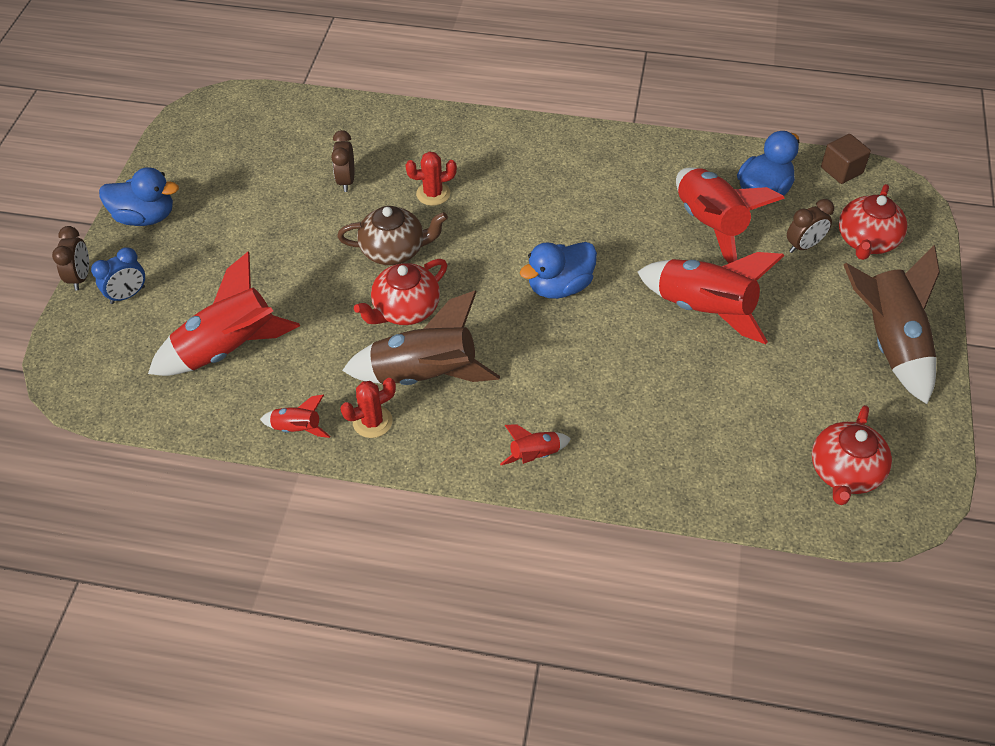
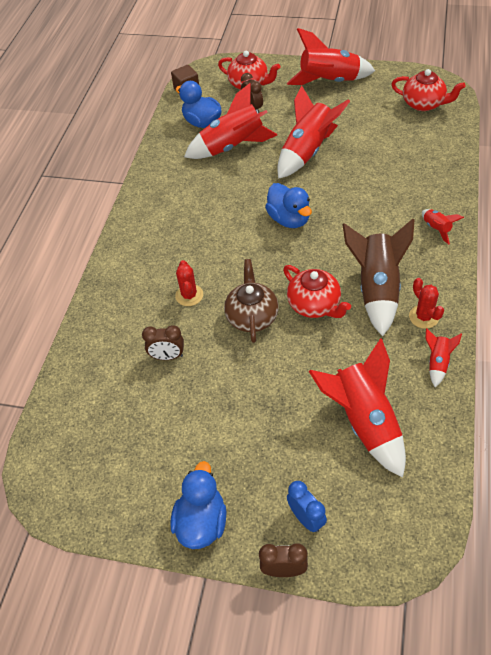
camera: 85 degrees left, 0 degrees up
(889, 343) = (329, 82): brown rocket -> red rocket

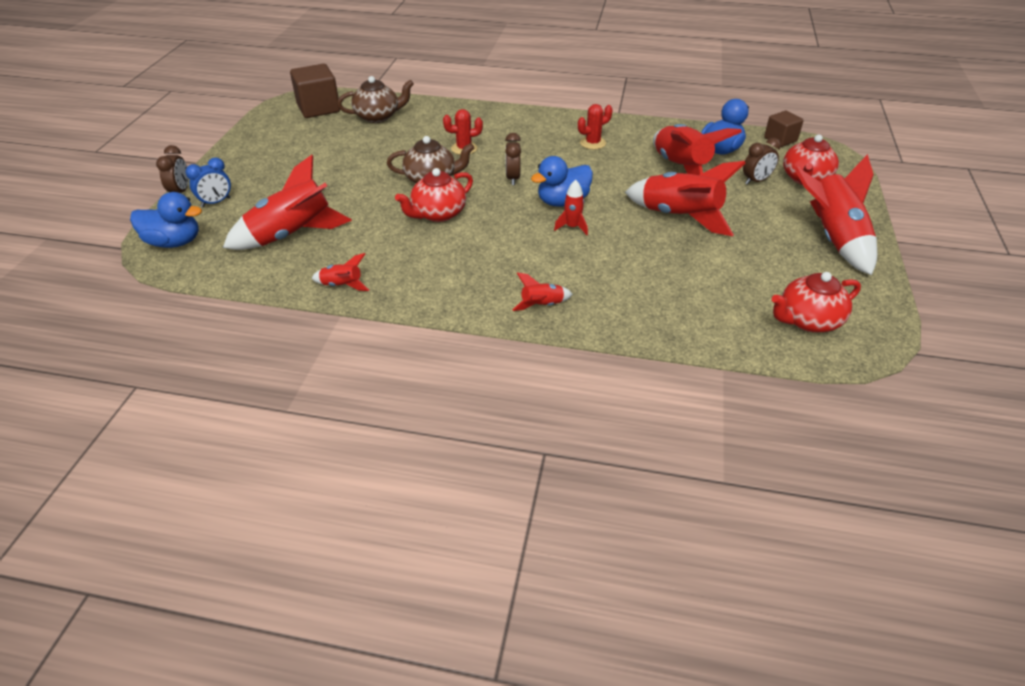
camera: 85 degrees right, 10 degrees down
(71, 456) = (318, 108): none -> brown cube
(105, 384) = (378, 116): none -> brown teapot
(167, 356) = (397, 140): brown clock -> brown clock (512, 178)
(201, 522) = (238, 158): blue duck -> blue duck (174, 242)
(328, 213) = (572, 227): none -> red rocket
(377, 289) = (451, 253): brown rocket -> none
(423, 317) = (405, 282): red cactus -> red cactus (592, 143)
(424, 104) = (808, 320): red teapot -> red teapot turned 45 degrees clockwise

